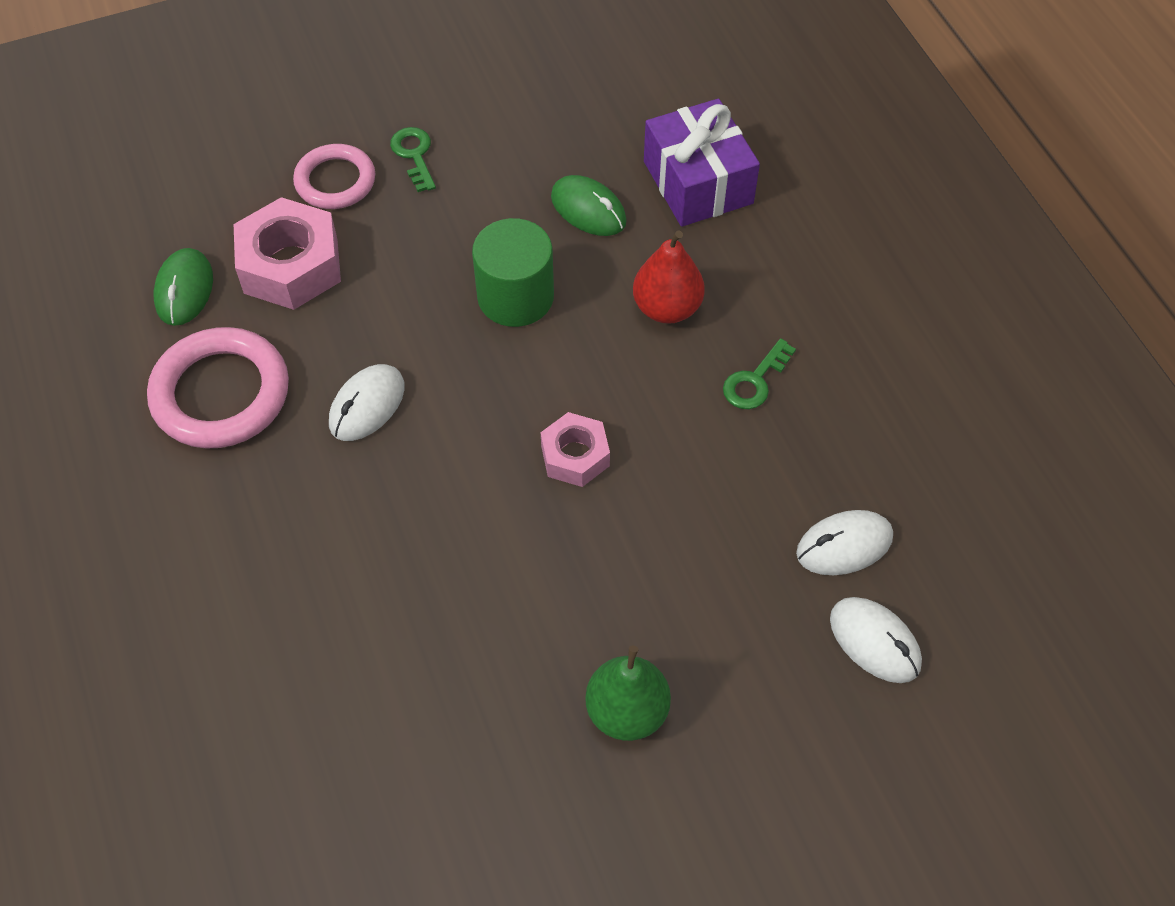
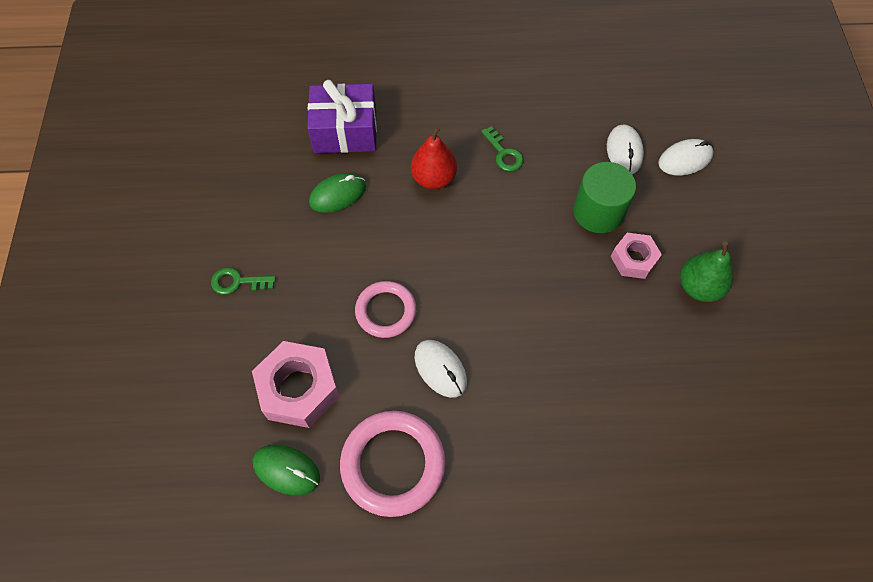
camera: 70 degrees left, 5 degrees up
(335, 181) = (234, 339): pink ring -> pink ring (386, 311)
(515, 296) = (389, 256): green cylinder -> green cylinder (598, 212)
(575, 456) = (522, 260): pink nut -> pink nut (633, 259)

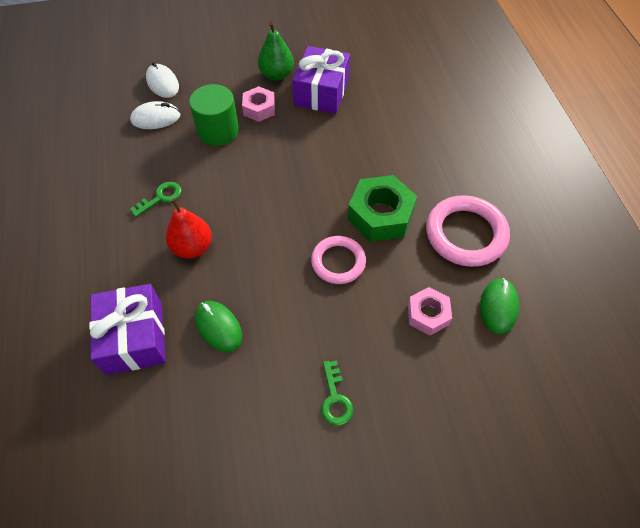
camera: 100 degrees left, 5 degrees down
(298, 389) = (428, 314): pink nut -> pink nut, size x0.60
(440, 369) = (380, 215): white mouse -> green nut
(661, 338) = (321, 92): none -> purple gift

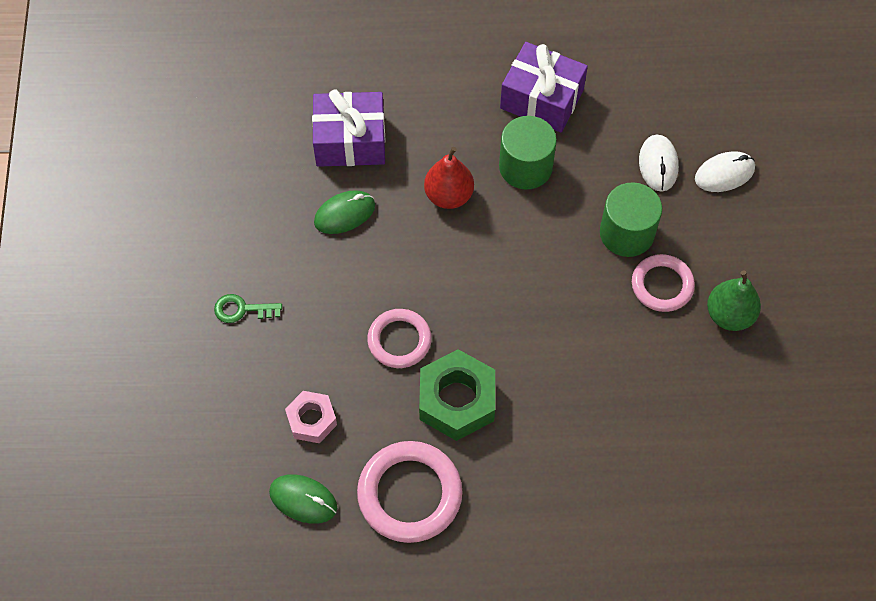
camera: 100 degrees right, 5 degrees up
(160, 197) = (525, 167): green key -> green cylinder
(259, 108) = (662, 285): pink nut -> pink ring
(321, 92) = (686, 368): purple gift -> purple gift (542, 99)

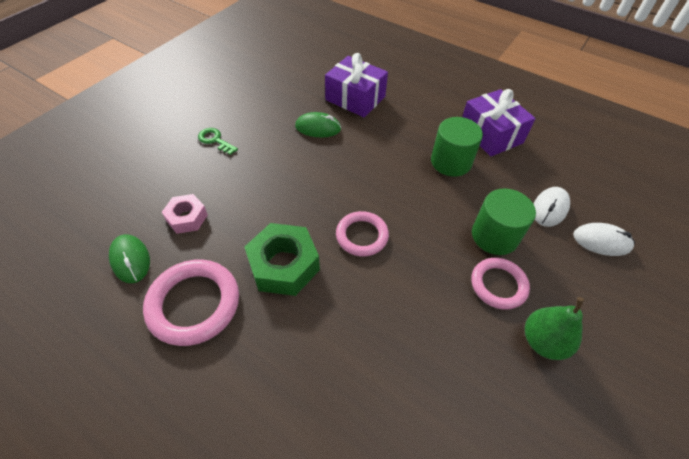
camera: 35 degrees right, 10 degrees down
(399, 340) = (283, 207): pink ring -> pink ring (362, 236)
(449, 196) = (388, 151): red pear -> none

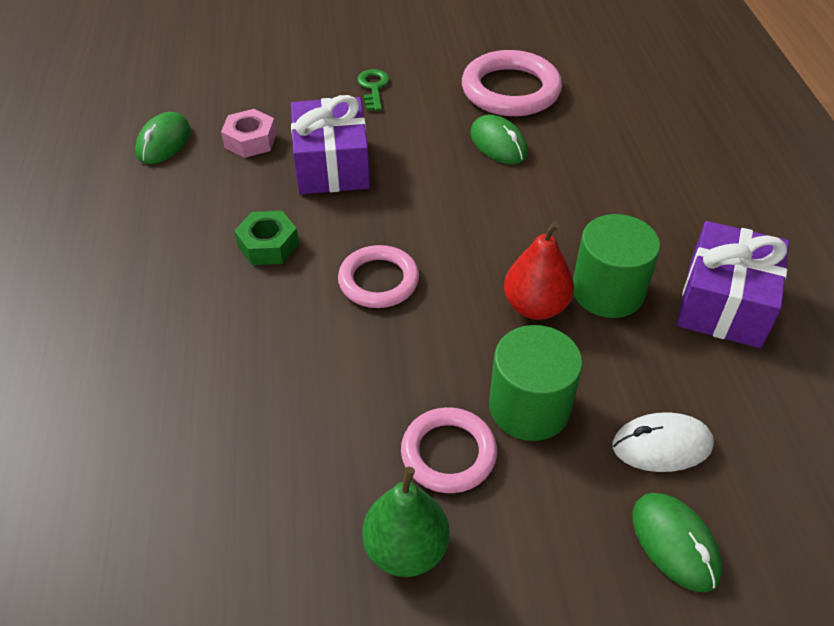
camera: 50 degrees right, 5 degrees down
(194, 304) = (157, 215): pink ring -> pink ring (510, 90)
(284, 265) = (268, 245): green nut -> green nut, size x0.60
(355, 98) = (595, 141): purple gift -> purple gift (332, 165)
(437, 191) = (535, 306): none -> red pear
(601, 241) = (675, 543): white mouse -> green mouse

